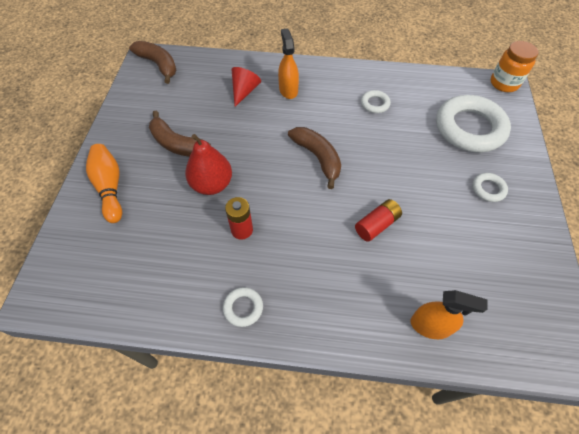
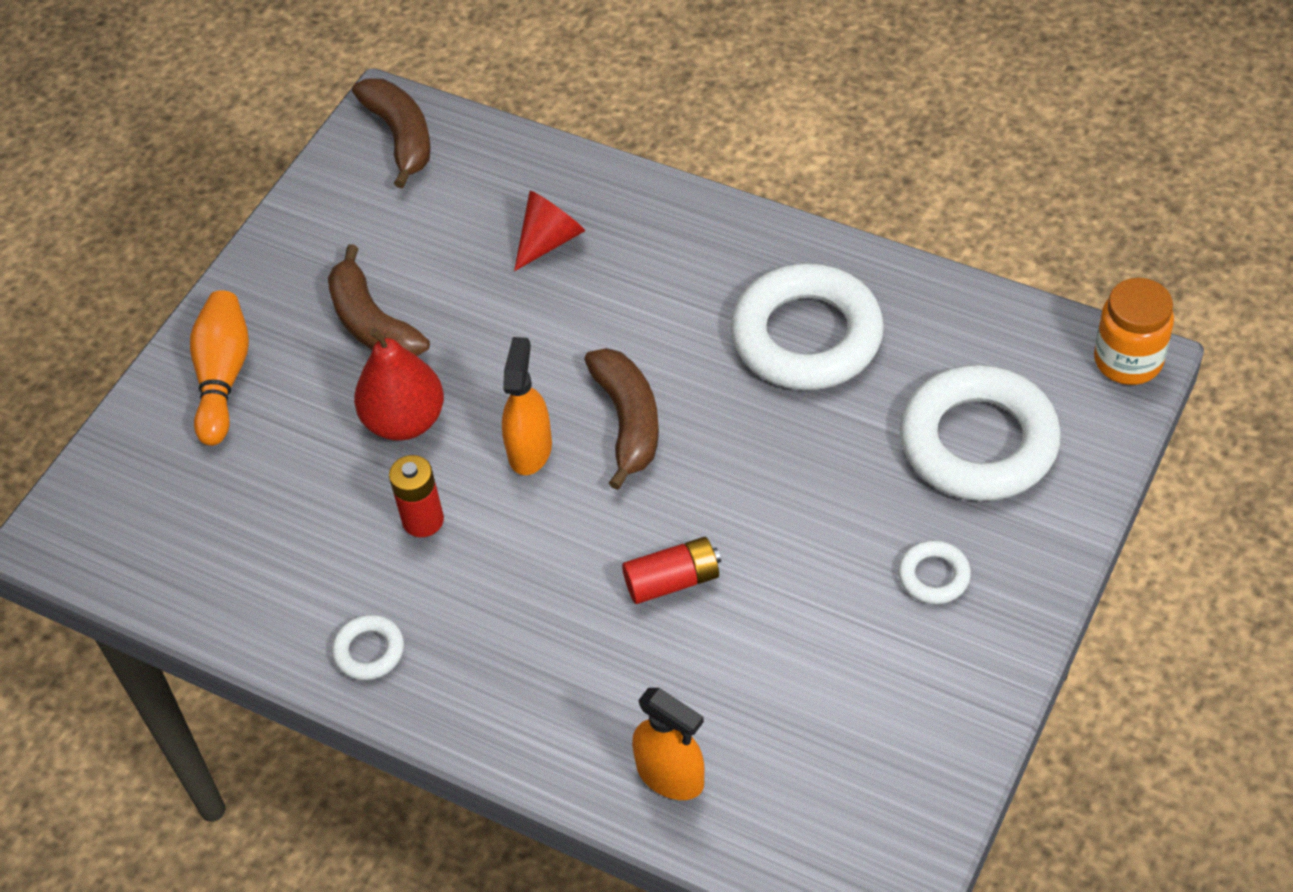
camera: 25 degrees right, 5 degrees down
(288, 90) = (640, 259): orange spray bottle -> orange spray bottle (530, 449)
(375, 104) = (806, 336): white ring -> white ring, size x2.30

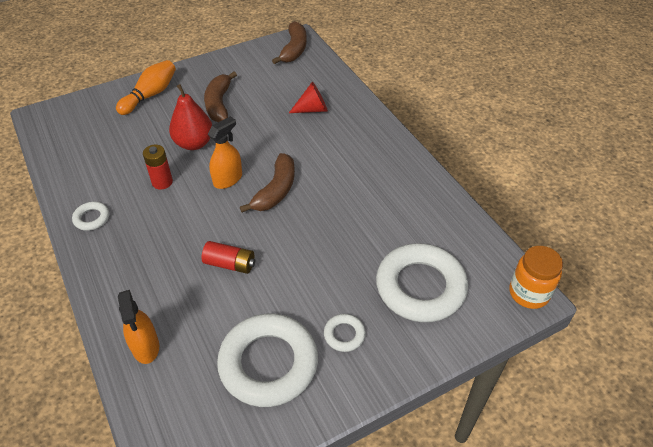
camera: 30 degrees right, 5 degrees down
(806, 336) = (382, 199): white ring -> white ring (268, 363)

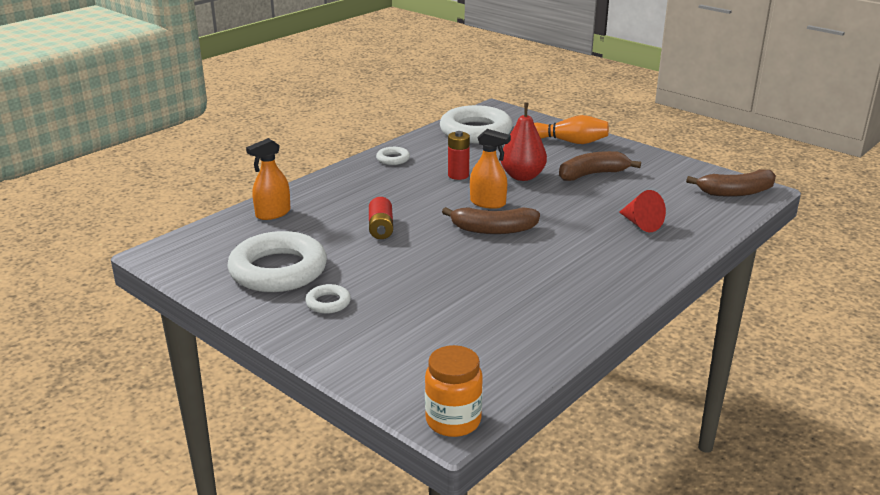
camera: 70 degrees right, 20 degrees down
(420, 287) = (415, 338): white ring -> white ring (476, 131)

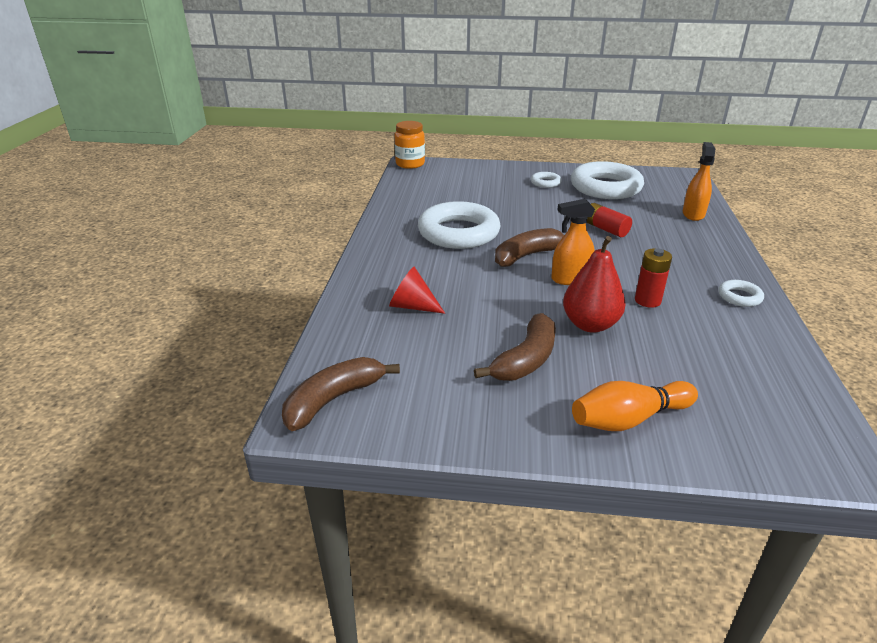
camera: 145 degrees right, 5 degrees up
(476, 131) = (761, 384): white ring -> white ring (458, 233)

